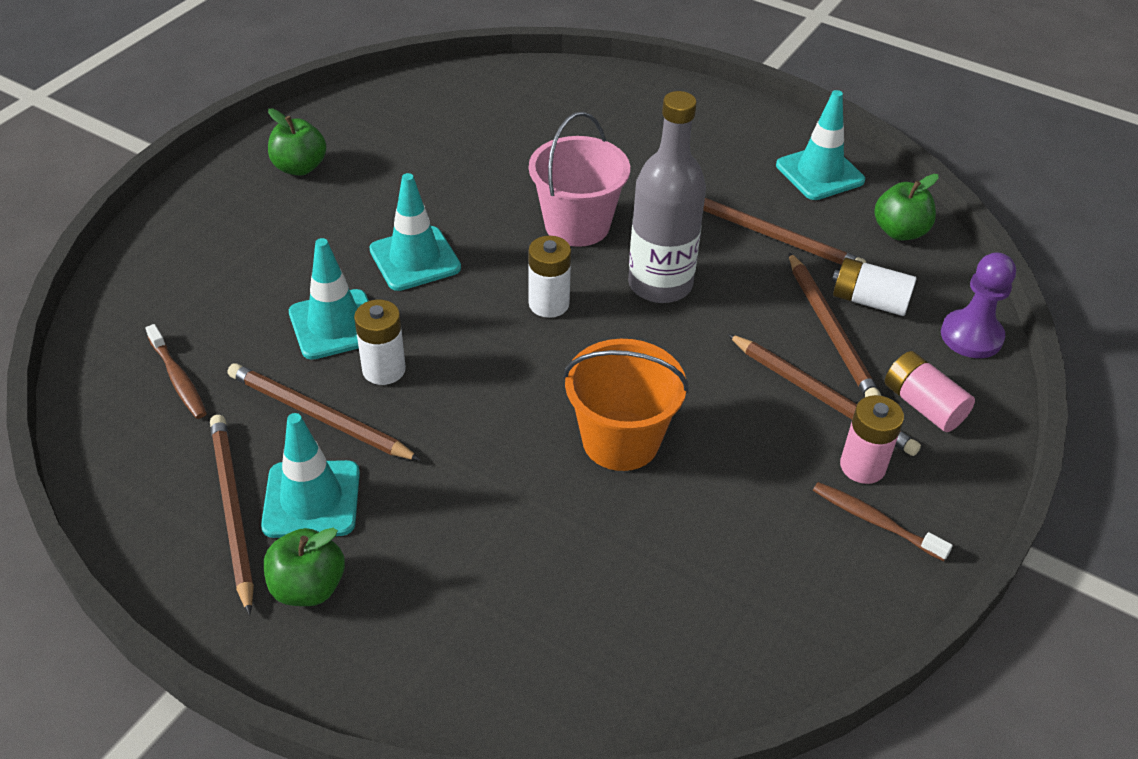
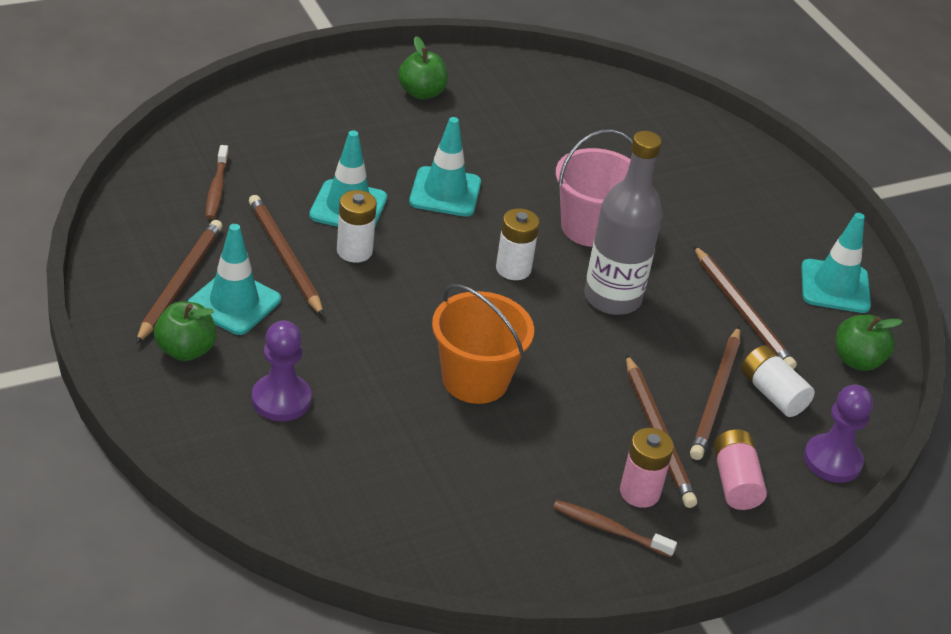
camera: 30 degrees right, 5 degrees down
(459, 581) = (281, 399): none -> purple pawn
(875, 521) = (609, 529): brown toothbrush -> brown toothbrush turned 45 degrees counterclockwise

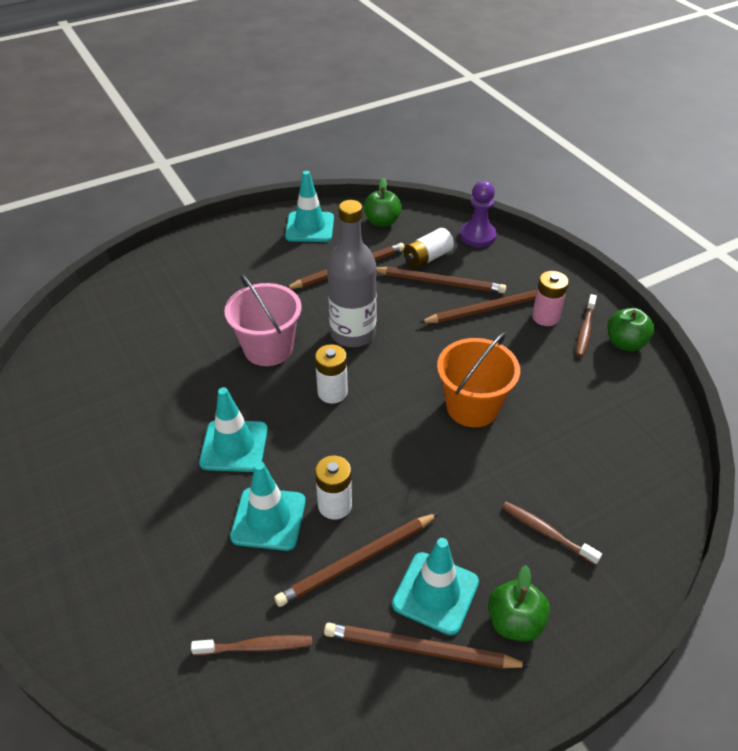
camera: 90 degrees left, 5 degrees up
(281, 399) = (546, 532): purple pawn -> brown toothbrush
(421, 93) = (66, 480): green apple -> green apple (625, 343)
(735, 482) = (515, 275): pink battery -> none

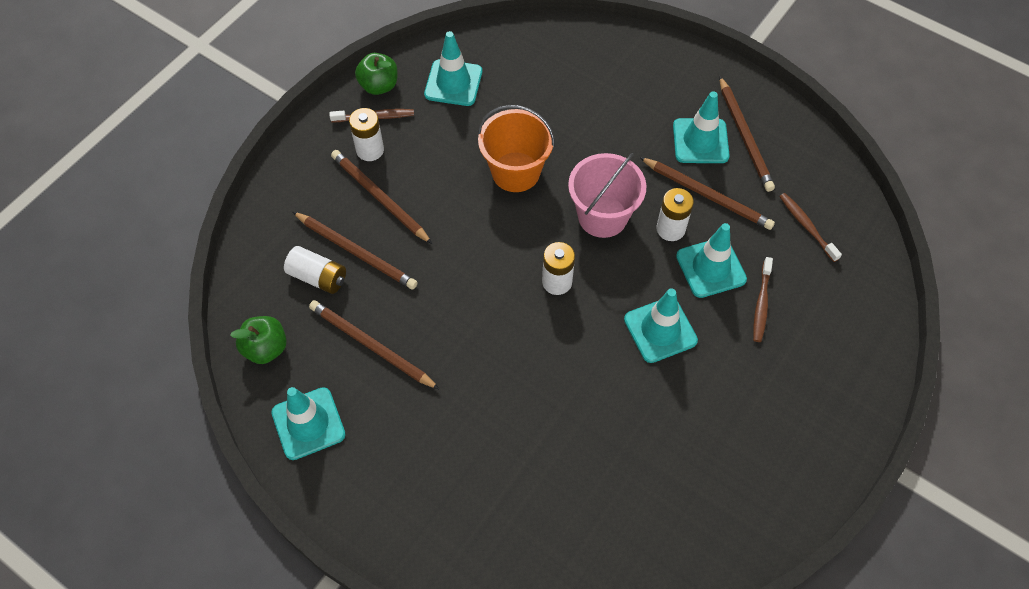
camera: 115 degrees left, 15 degrees up
(268, 348) = (530, 364): pink bucket -> pink bucket (602, 216)
(353, 334) = (472, 298): grey bottle -> none
(439, 282) = (356, 252): brown pencil -> brown pencil turned 135 degrees clockwise
(477, 236) = (257, 243): purple pawn -> none
(514, 622) = (692, 93): green apple -> none
(545, 317) = (370, 150): pink battery -> white battery
(546, 532) = (612, 93): brown toothbrush -> brown toothbrush (761, 304)
(611, 397) = (453, 83): none -> turquoise traffic cone

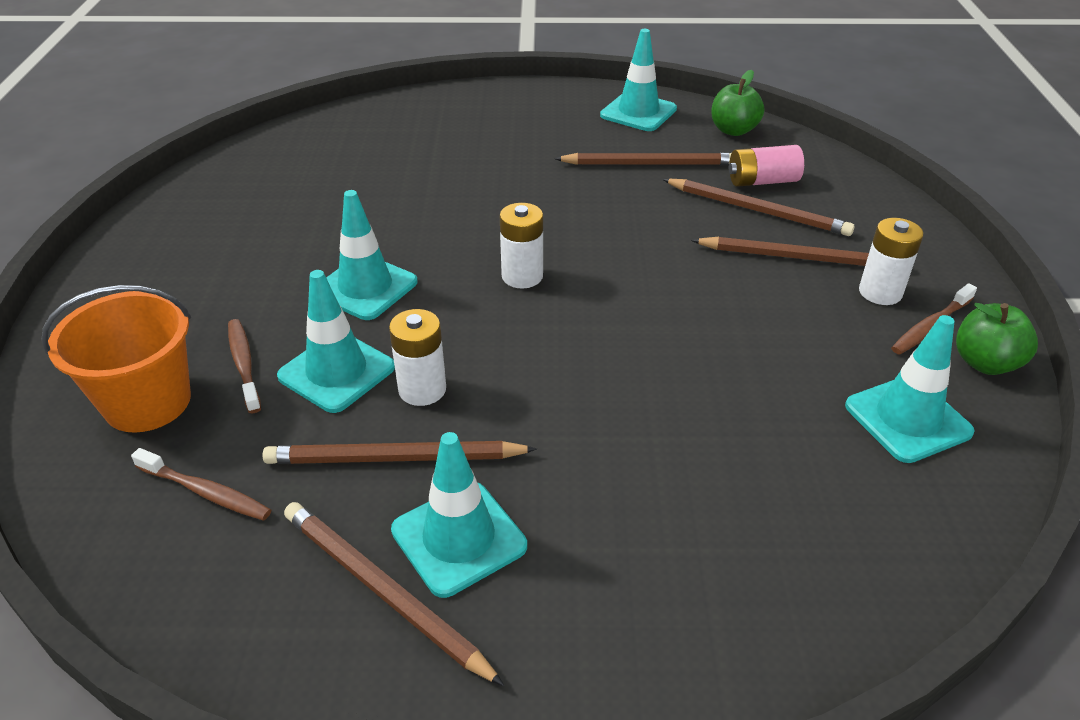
camera: 145 degrees right, 20 degrees down
(318, 277) = (762, 181): white battery -> pink battery
(356, 252) = (757, 210): brown pencil -> brown pencil turned 150 degrees counterclockwise
(515, 172) = (688, 354): orange bucket -> orange bucket (147, 402)
(602, 216) = (527, 360): pink bucket -> none

